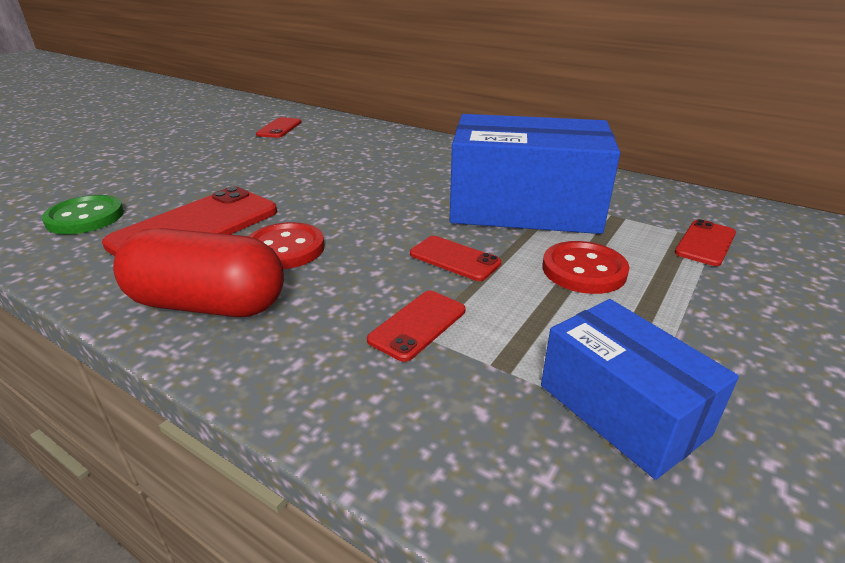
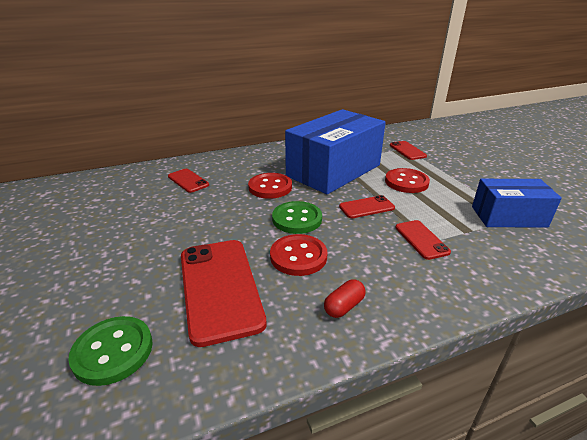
camera: 55 degrees left, 0 degrees up
(208, 304) = (344, 306): red capsule -> red capsule, size x0.42
(279, 128) = (79, 202): red phone -> red phone (188, 181)
(364, 224) = (297, 219): none -> green button
(418, 187) = (270, 187): none -> red button

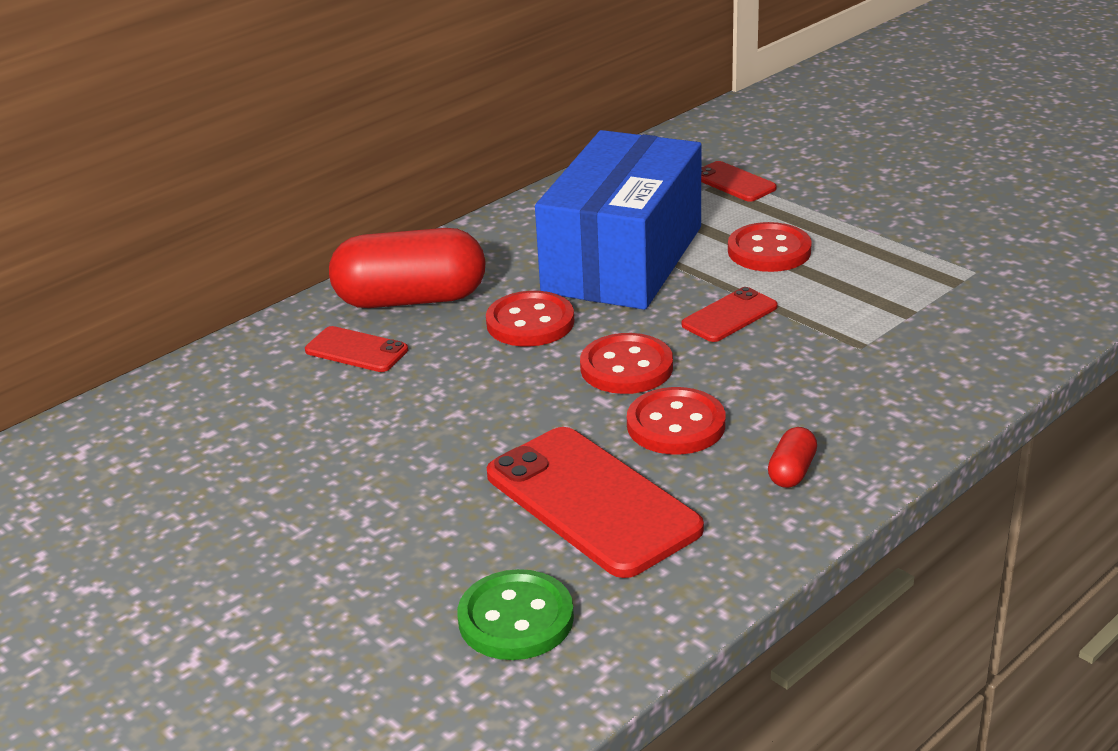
camera: 20 degrees left, 0 degrees up
(230, 166) = (411, 299): none -> red capsule
(297, 219) = (626, 367): green button -> red button
(421, 239) = (847, 347): red phone -> none
(508, 216) = (961, 273): blue box -> none

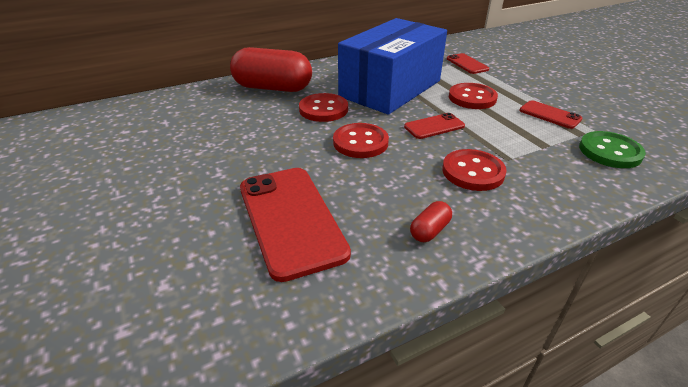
camera: 15 degrees right, 5 degrees up
(356, 350) = (228, 106): red phone -> red phone (549, 115)
(516, 619) = (187, 293): green button -> green button (610, 152)
(676, 425) = (370, 182): red button -> red button (473, 172)

